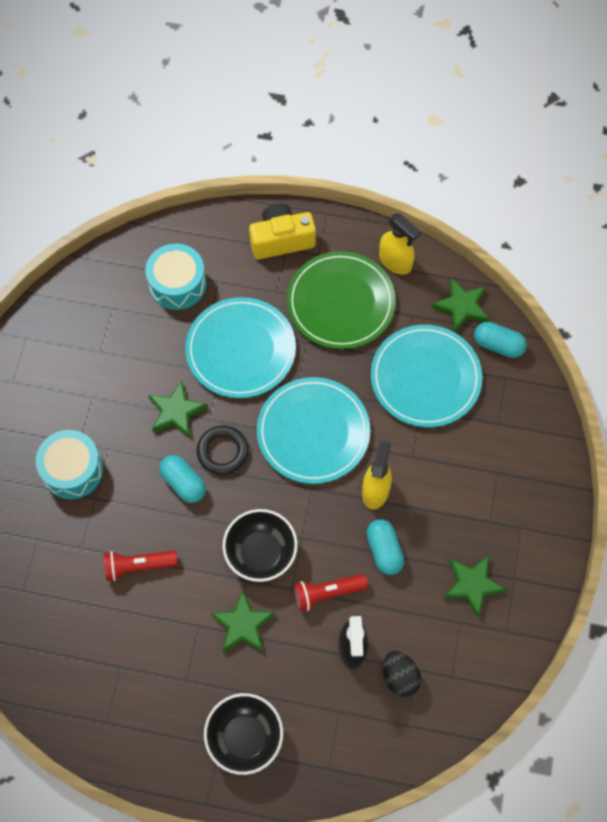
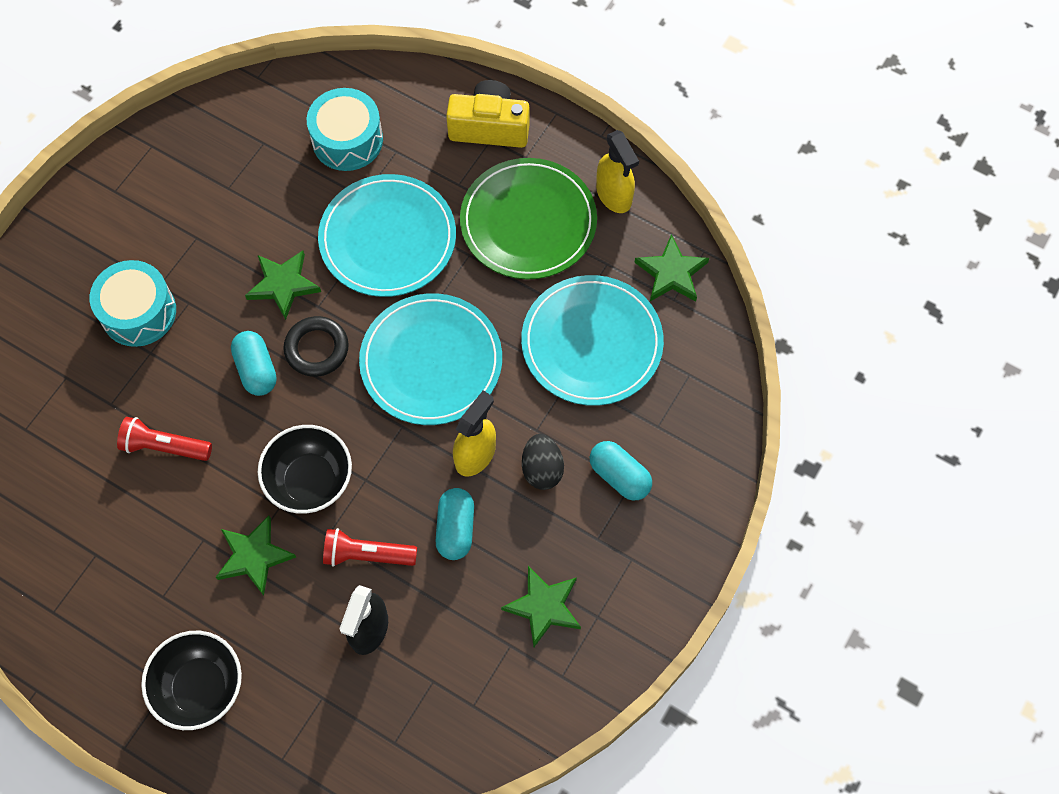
camera: 20 degrees right, 0 degrees up
(400, 677) = (410, 683): black egg -> black egg (542, 469)
(498, 345) = (696, 333): turquoise capsule -> turquoise capsule (619, 476)

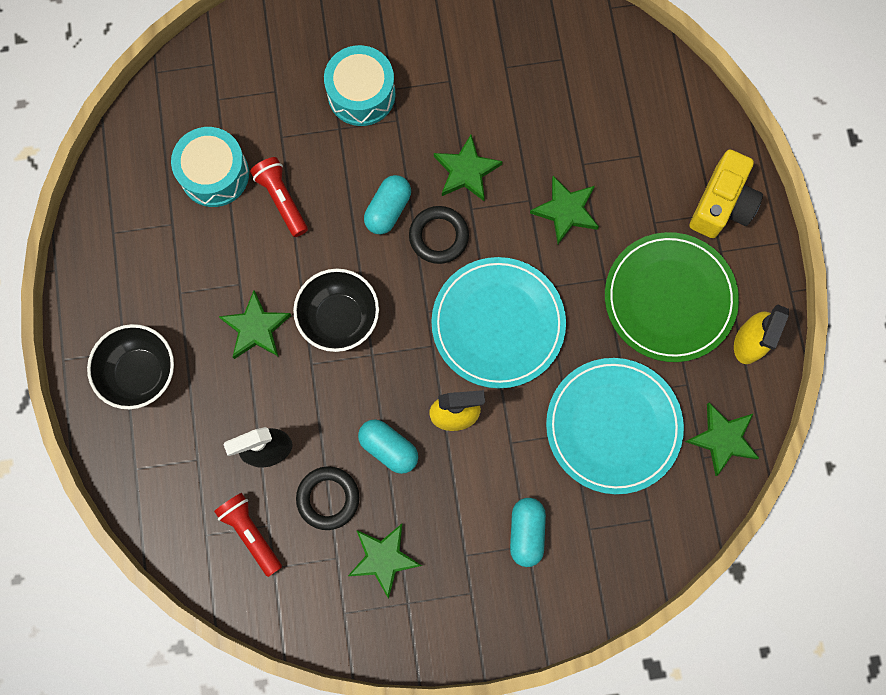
camera: 50 degrees right, 10 degrees up
(347, 140) = (618, 114): turquoise drum -> turquoise drum (214, 174)
(367, 555) = (319, 403): red flashlight -> red flashlight (251, 533)
(388, 238) = (566, 211): turquoise plate -> green star
(454, 612) = (328, 498): none -> black ring
(455, 529) = (389, 448): turquoise capsule -> turquoise capsule turned 75 degrees clockwise
(489, 127) = (721, 204): yellow camera -> yellow camera turned 60 degrees clockwise
(542, 469) = (484, 472): black egg -> none

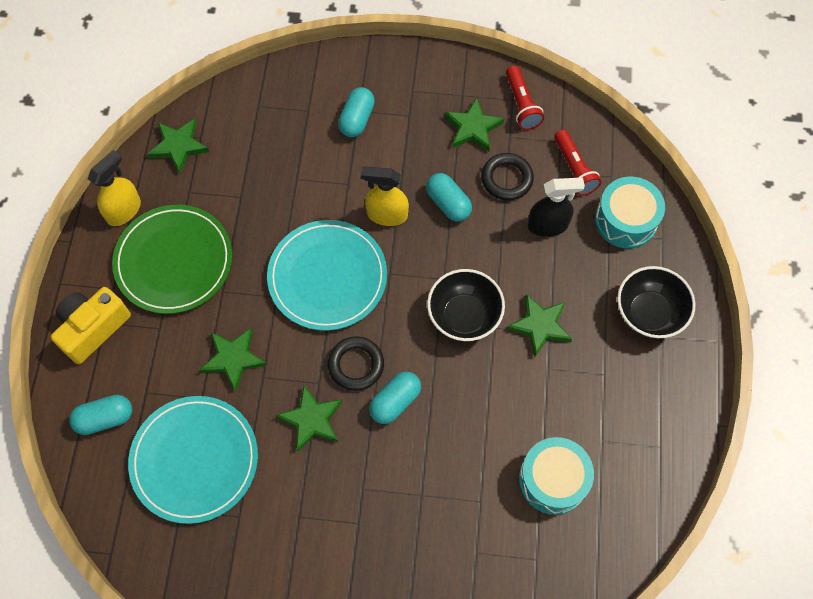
camera: 165 degrees left, 10 degrees down
(282, 200) = (492, 437): red flashlight -> red flashlight (521, 104)
(361, 94) = (390, 526): turquoise drum -> turquoise drum (626, 220)
(613, 426) = (261, 176): turquoise plate -> turquoise plate (194, 460)
(669, 121) = (105, 418): none -> turquoise capsule

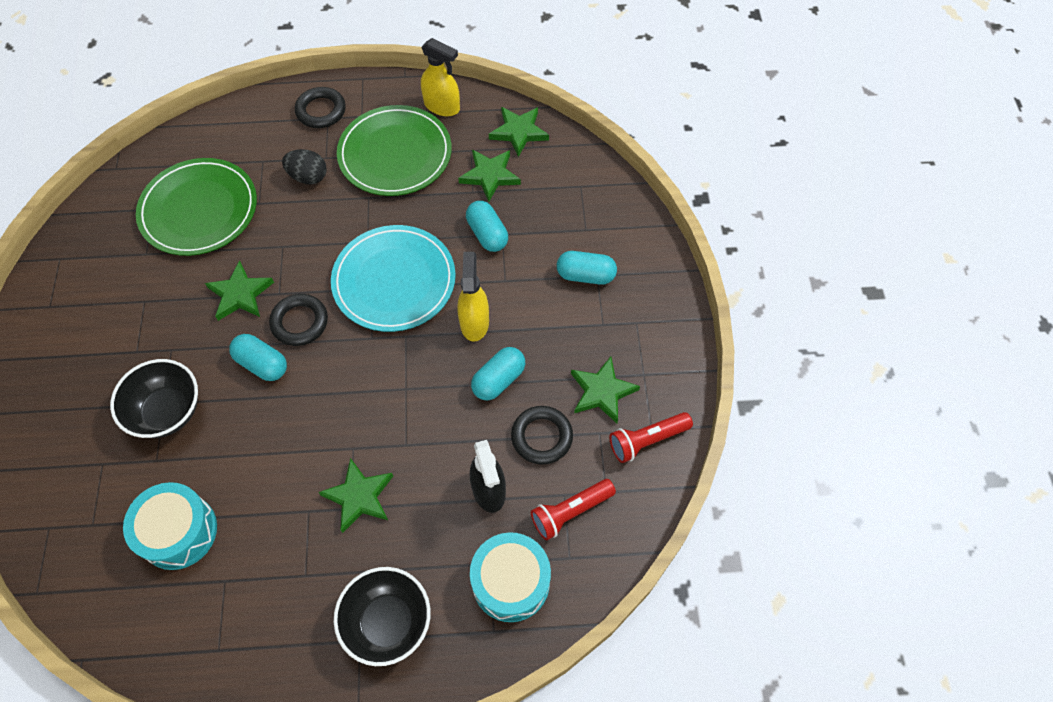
camera: 80 degrees right, 5 degrees down
(93, 328) = (321, 111): yellow camera -> black ring
(105, 418) = (236, 138): turquoise capsule -> turquoise capsule (487, 234)
(180, 347) = (308, 177): none -> black egg
(194, 460) = (199, 210): turquoise plate -> green plate
(233, 359) = (299, 219): green star -> green star (490, 176)
(464, 316) = (363, 415): black bowl -> black bowl (167, 411)

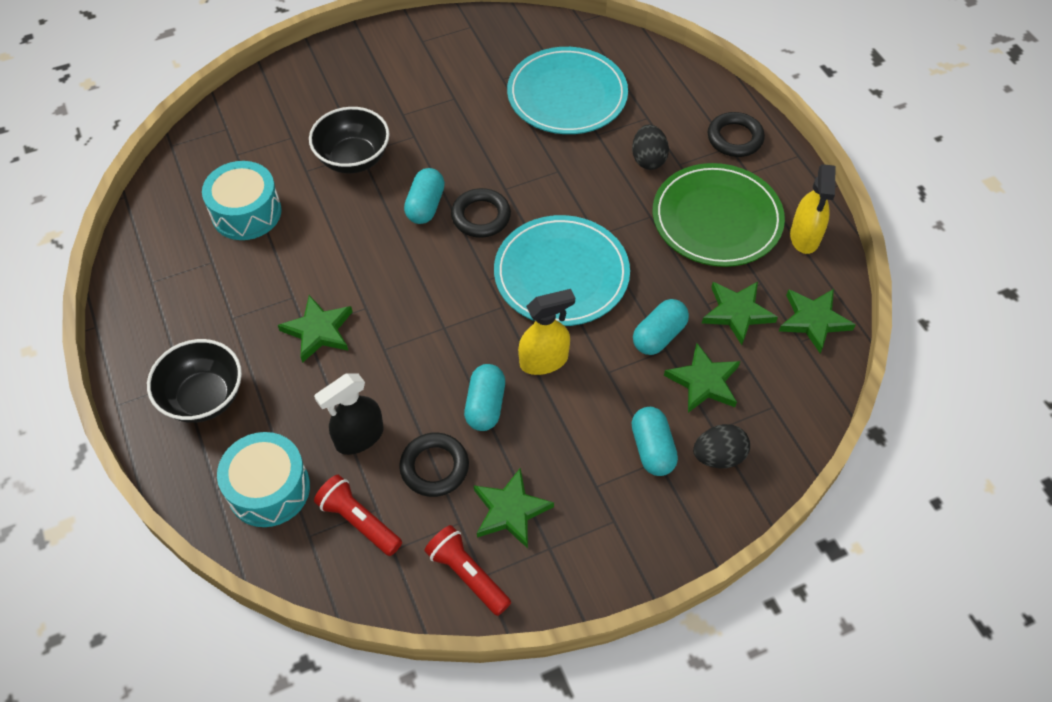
camera: 70 degrees right, 5 degrees down
(199, 210) = (567, 95): green plate -> turquoise plate
(240, 294) = (491, 161): green star -> green star (704, 381)
(498, 380) = (485, 405): turquoise capsule -> turquoise capsule turned 75 degrees clockwise
(608, 235) = (718, 456): none -> black egg

